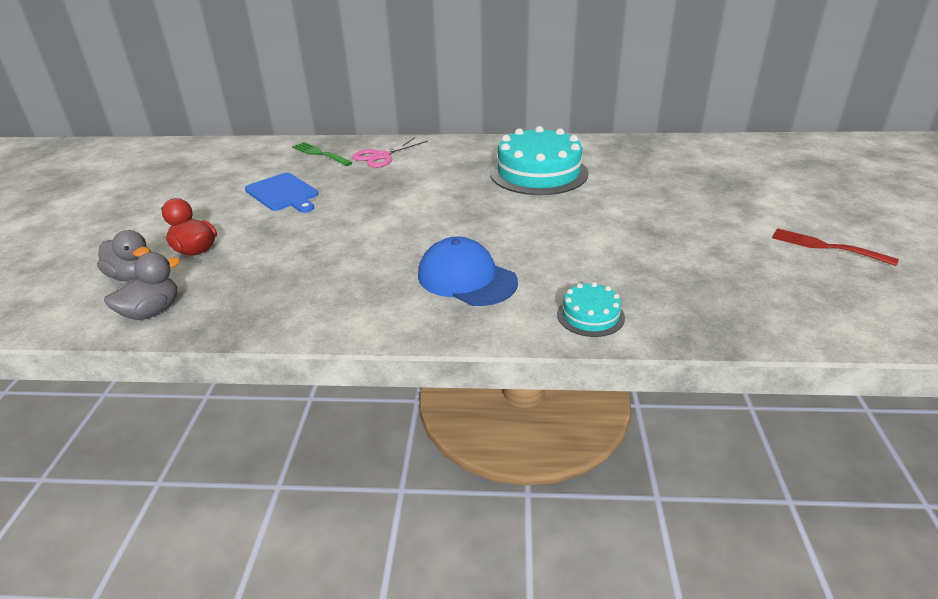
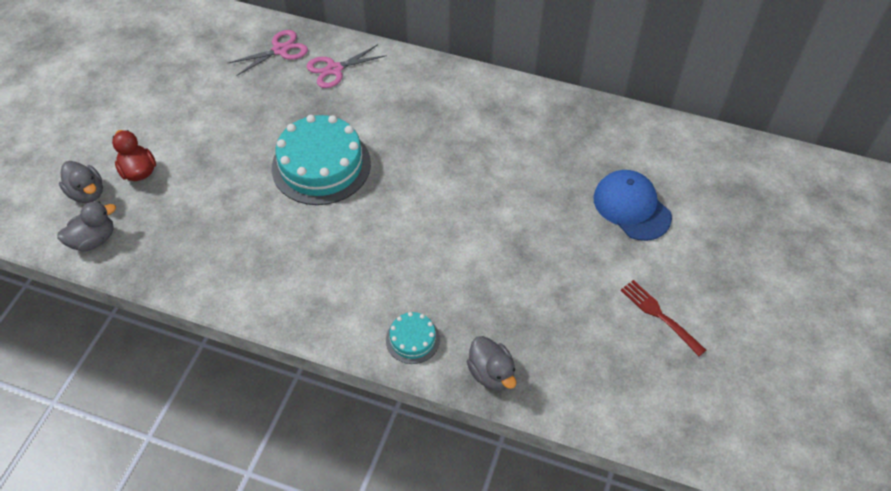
camera: 15 degrees right, 20 degrees up
(283, 193) = (229, 108): blue cutting board -> none
(320, 154) = (280, 50): green fork -> pink scissors
(466, 278) = (338, 269): blue cap -> blue cap (631, 207)
(538, 173) = (468, 136): turquoise cake -> turquoise cake (321, 165)
(701, 324) = (491, 373): none -> grey duck

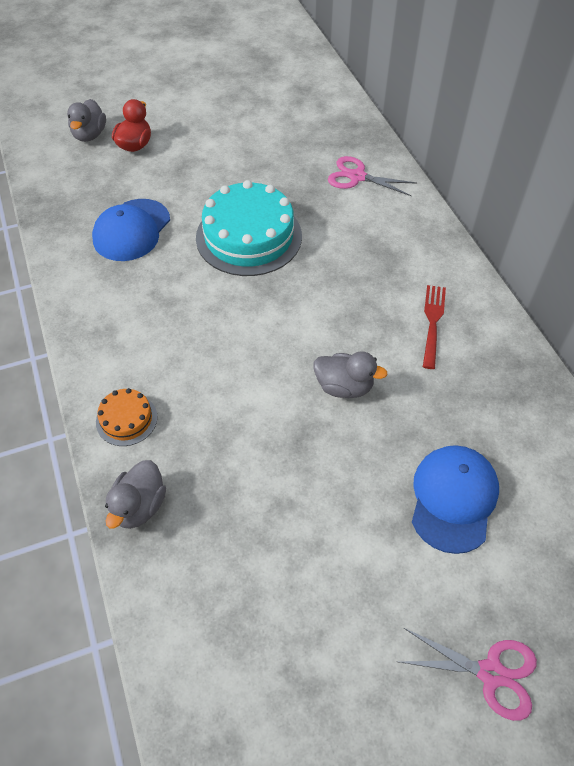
camera: 50 degrees right, 0 degrees up
(94, 240) = (52, 166): grey duck -> grey duck (344, 387)
(233, 230) = (132, 230): none -> blue cap
(280, 50) = (337, 135): pink scissors -> pink scissors (491, 673)
(412, 339) = (126, 419): turquoise cake -> orange cake
(660, 316) = (340, 619): red fork -> red fork (433, 323)

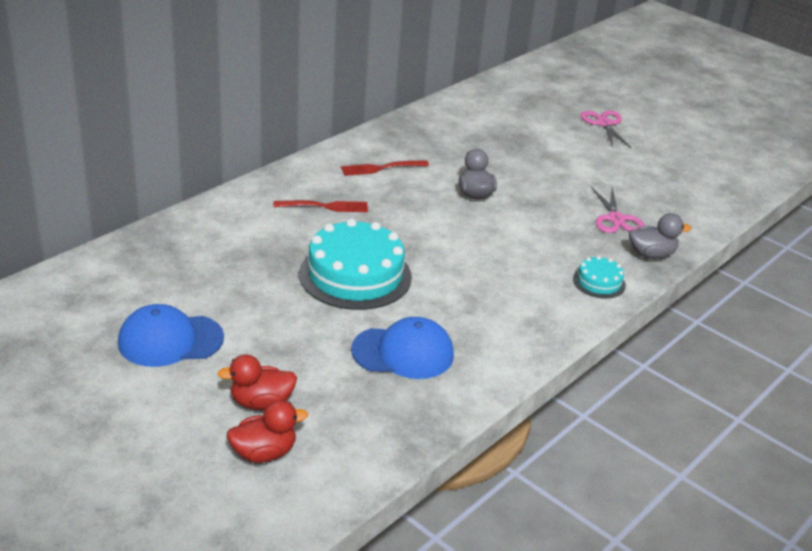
camera: 120 degrees left, 20 degrees down
(89, 135) = (264, 453): grey duck -> red duck
(126, 419) = (599, 282): orange cake -> turquoise cake
(357, 176) = (223, 231): pink scissors -> pink scissors (616, 219)
(370, 251) = (324, 206): none -> red fork
(453, 499) = (518, 144): blue cap -> blue cap (170, 340)

